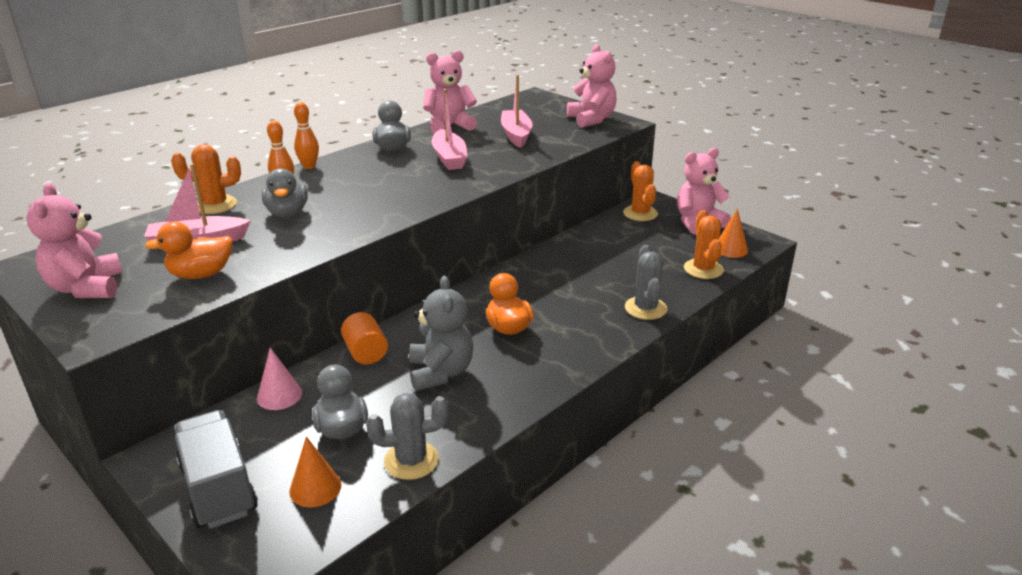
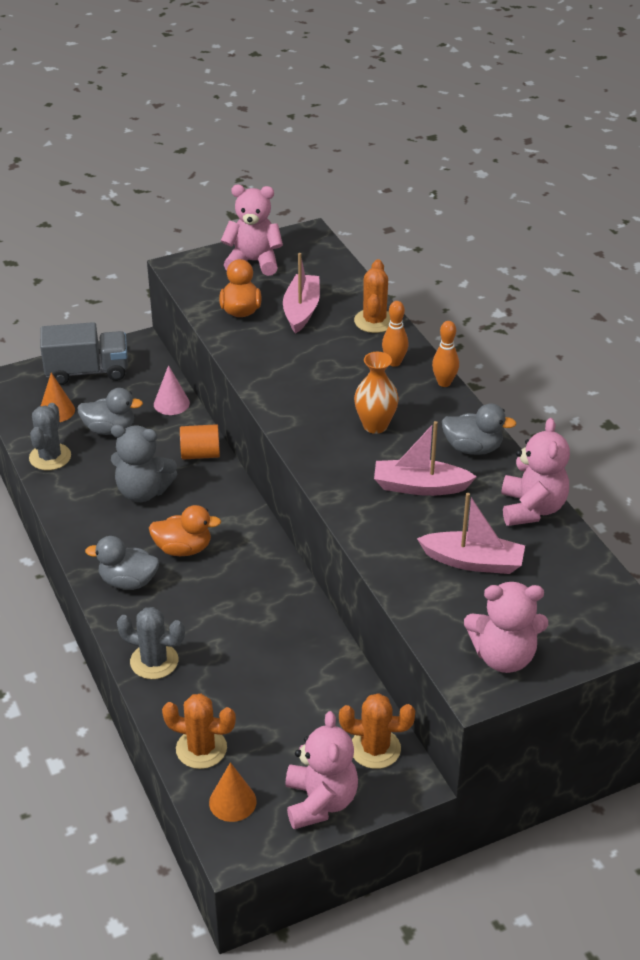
camera: 110 degrees right, 10 degrees up
(287, 213) = (332, 360): grey duck -> grey duck (128, 581)
(381, 182) = (375, 425): none -> orange vase

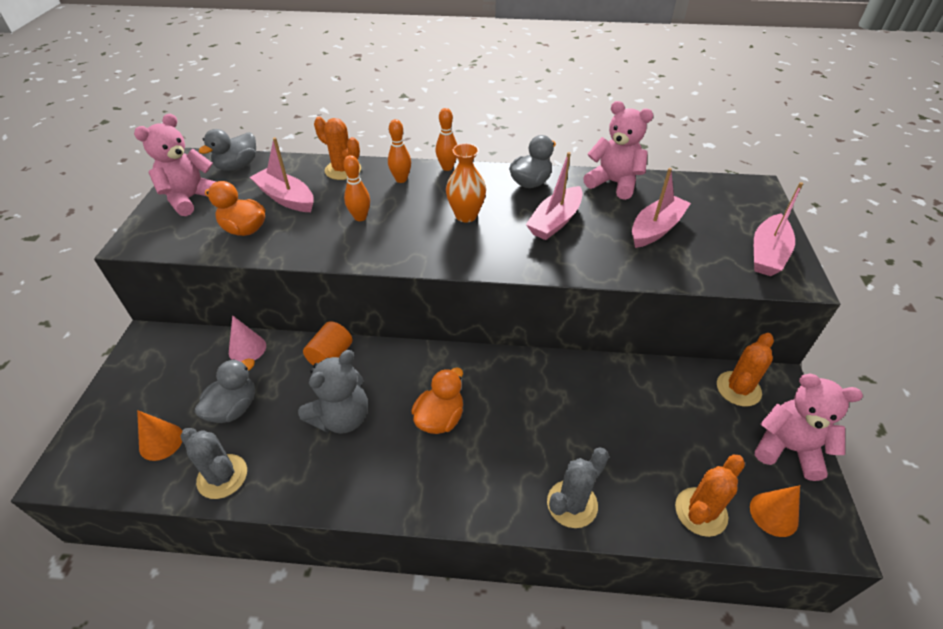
camera: 60 degrees left, 5 degrees up
(87, 371) = (134, 392): grey truck -> none
(128, 581) = (453, 481): grey duck -> grey duck (237, 166)
(313, 364) = (360, 217): none -> orange bowling pin
(503, 657) = (767, 254): pink teddy bear -> pink boat

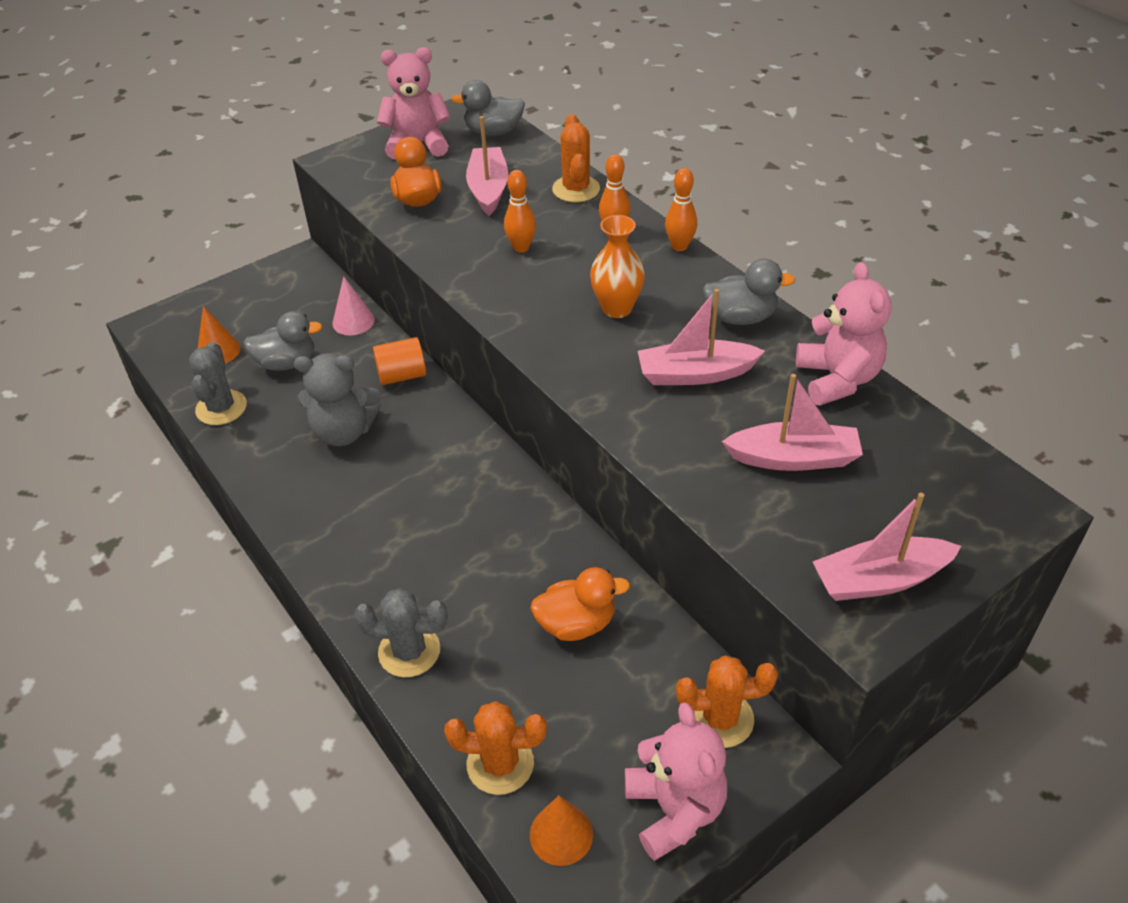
camera: 50 degrees right, 0 degrees up
(440, 418) = (410, 495): orange duck -> orange duck (576, 624)

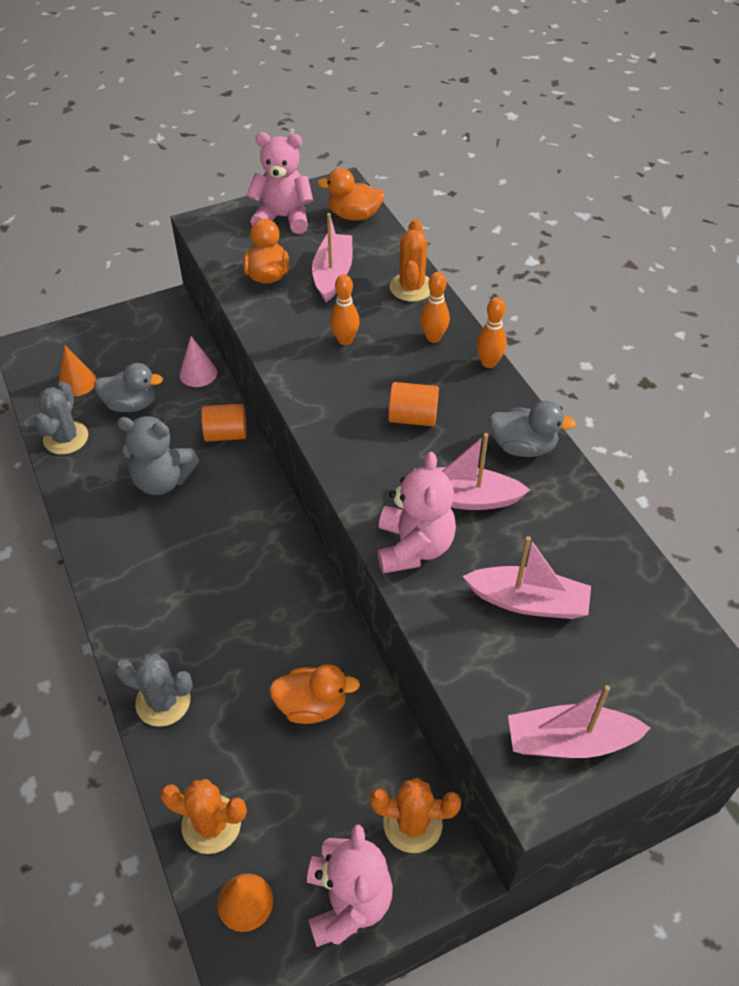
camera: 10 degrees right, 5 degrees up
(493, 132) = (354, 216): grey duck -> orange duck
(617, 308) = (413, 417): orange vase -> orange cylinder
(837, 379) = (593, 527): pink teddy bear -> pink teddy bear (414, 547)

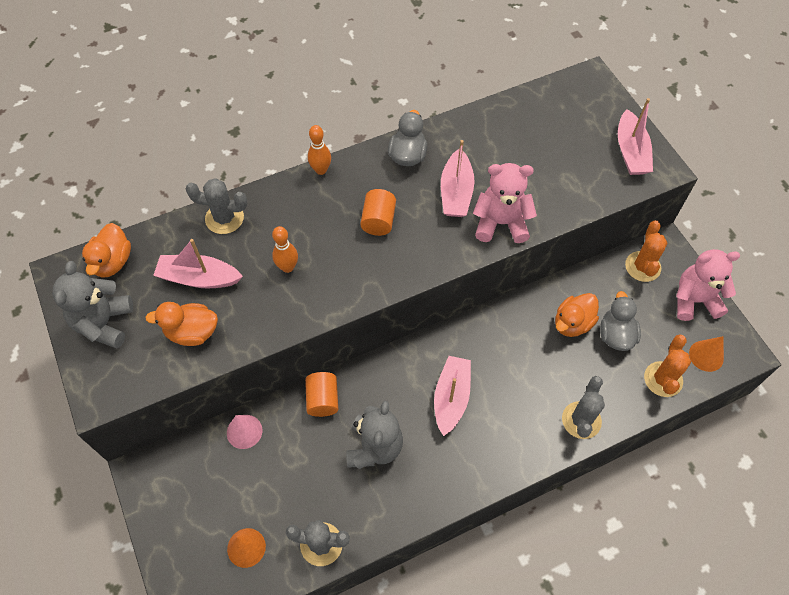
camera: 90 degrees left, 10 degrees up
(131, 404) = (280, 488): grey duck -> grey duck (615, 335)
(283, 218) = (104, 323): pink teddy bear -> grey teddy bear
(312, 705) = (572, 323): orange duck -> orange duck turned 135 degrees counterclockwise
(411, 287) = (224, 218): orange cactus -> grey cactus
(433, 337) = (289, 205): orange bowling pin -> none
(528, 601) = (538, 163): pink boat -> pink boat (451, 398)

